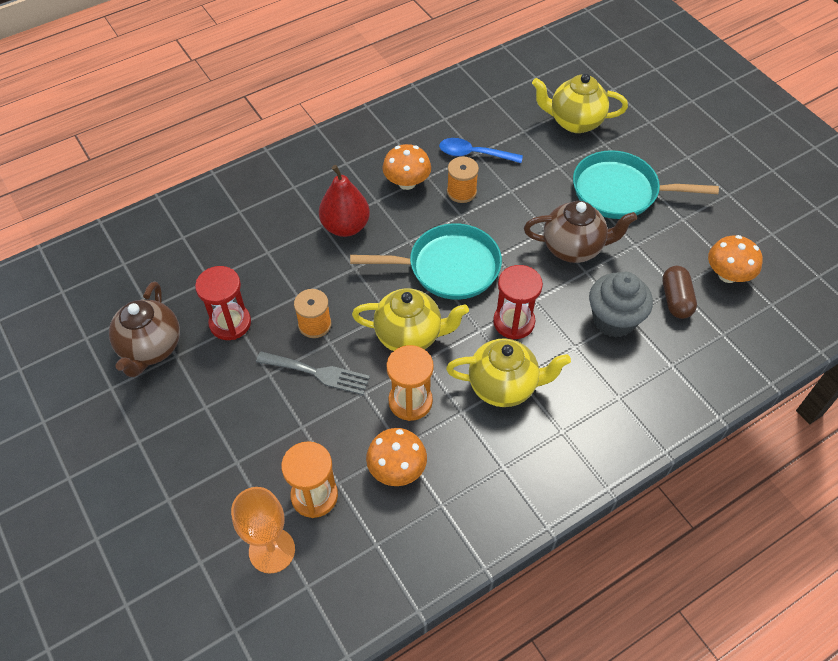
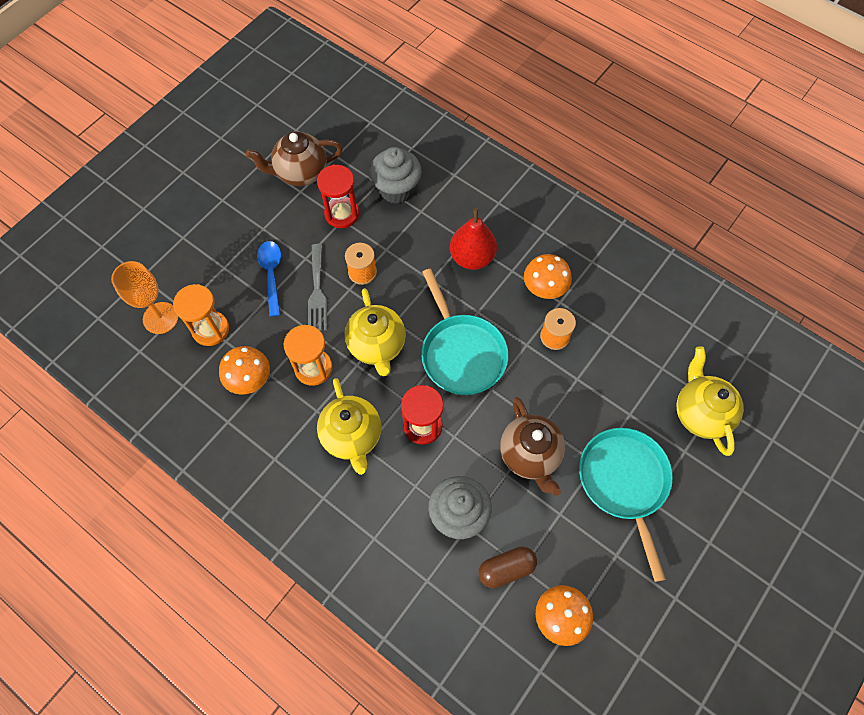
camera: 70 degrees right, 10 degrees up
(227, 265) = (396, 189): none -> grey cupcake
(474, 154) = (607, 333): blue spoon -> blue spoon (271, 274)

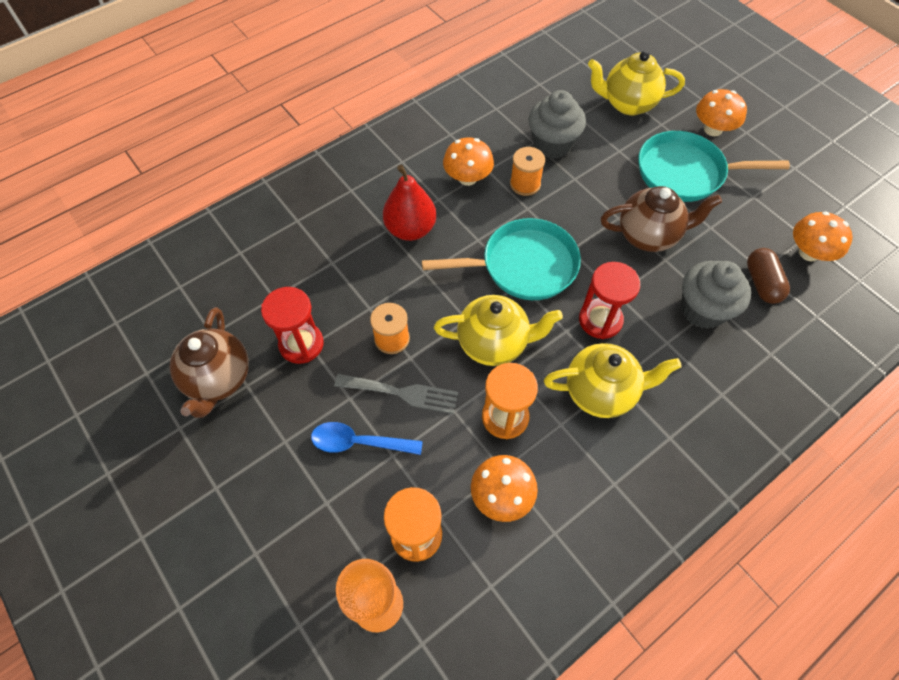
camera: 75 degrees left, 5 degrees down
(396, 189) = (291, 279): grey cupcake -> grey cupcake (552, 144)
(699, 506) = (713, 129): none -> orange mushroom

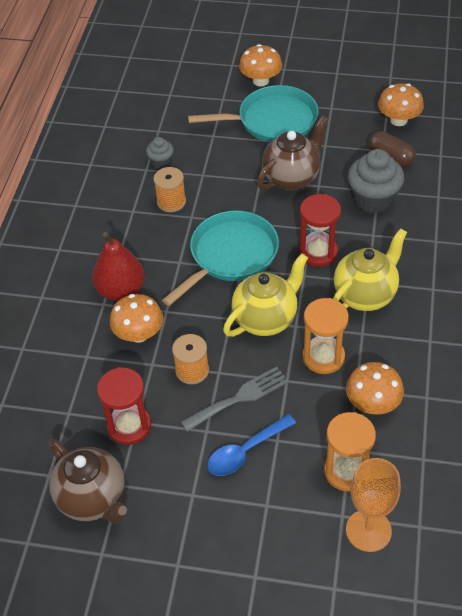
camera: 40 degrees left, 10 degrees down
(467, 178) = (124, 226): orange mushroom -> orange mushroom (139, 334)
(552, 144) = (161, 162): grey cupcake -> grey cupcake, size x0.52
(627, 104) = (185, 100): yellow teapot -> none
(685, 172) = (272, 121): turquoise pan -> turquoise pan turned 150 degrees counterclockwise

